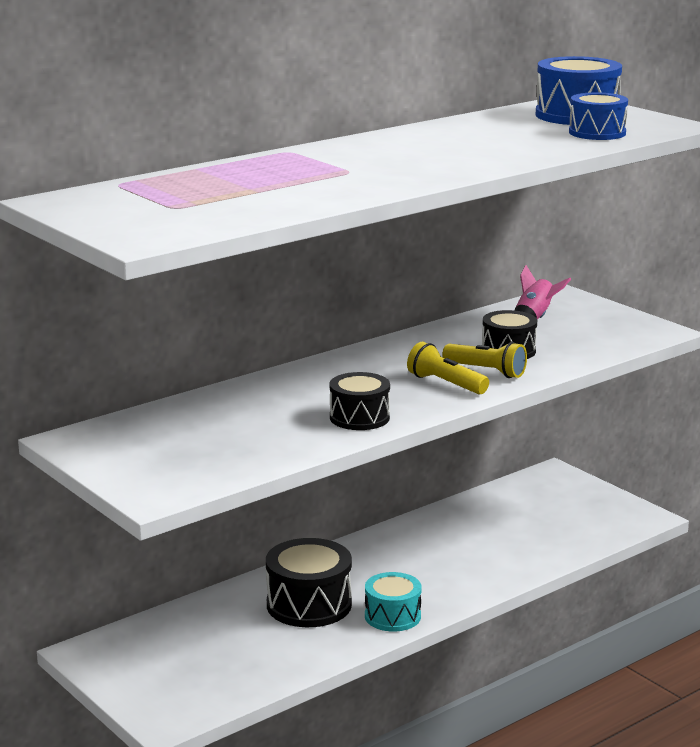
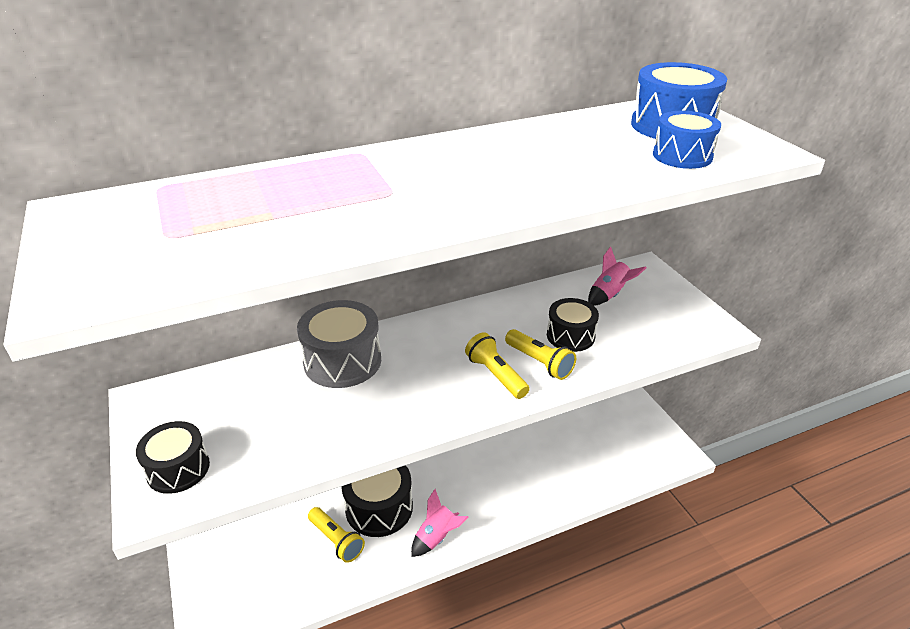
camera: 15 degrees right, 15 degrees up
(271, 392) = (342, 361): none -> grey drum
(273, 636) = (336, 540): none -> yellow flashlight
(359, 417) = (397, 413): black drum -> black drum (178, 469)
(392, 616) = (437, 537): turquoise drum -> pink rocket

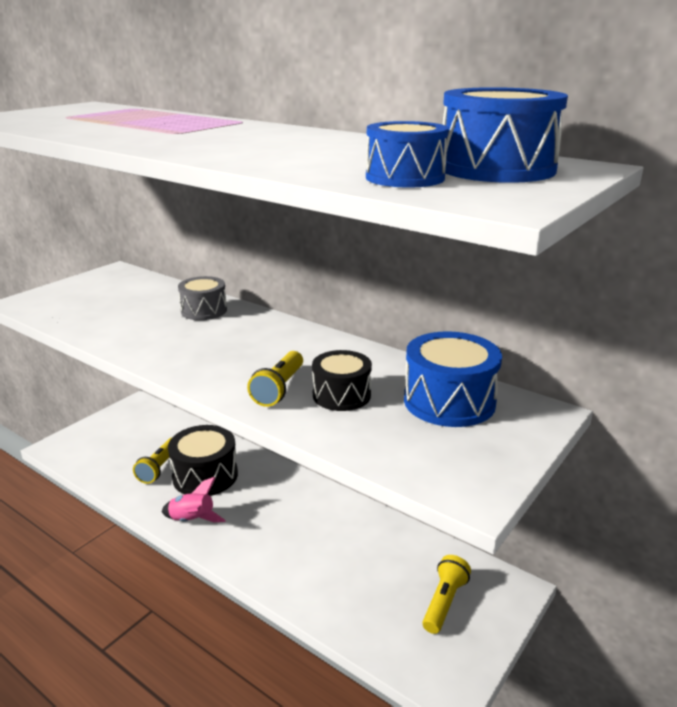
camera: 60 degrees right, 10 degrees down
(178, 469) = (55, 298): black drum -> none
(342, 361) = (204, 310): grey drum -> grey drum, size x0.65
(495, 375) = (240, 373): yellow flashlight -> yellow flashlight (444, 602)
(609, 295) = (449, 401): pink rocket -> blue drum

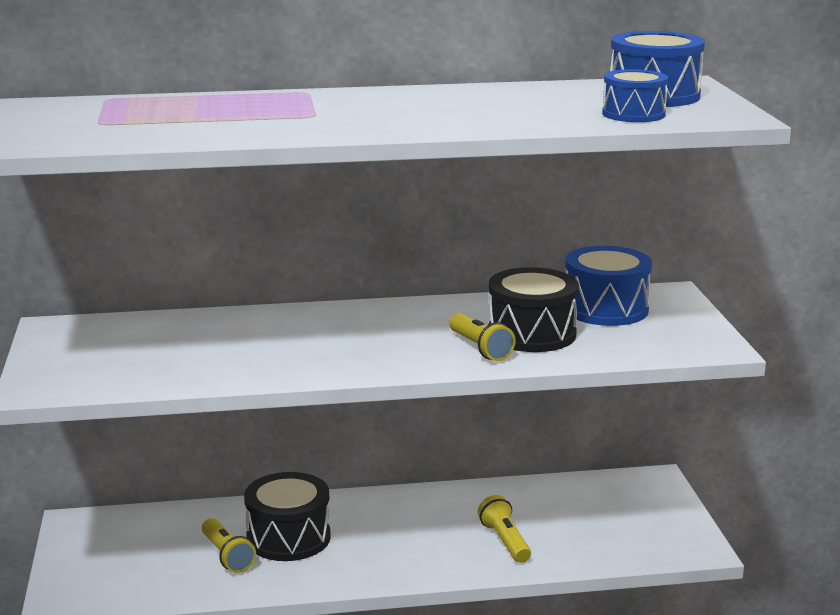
camera: 45 degrees left, 5 degrees down
(192, 520) = (345, 571): pink rocket -> none
(204, 310) = (264, 324): grey drum -> none
(341, 395) = (531, 334): black drum -> black drum, size x1.53
(444, 602) = (626, 510): yellow flashlight -> yellow flashlight (505, 541)

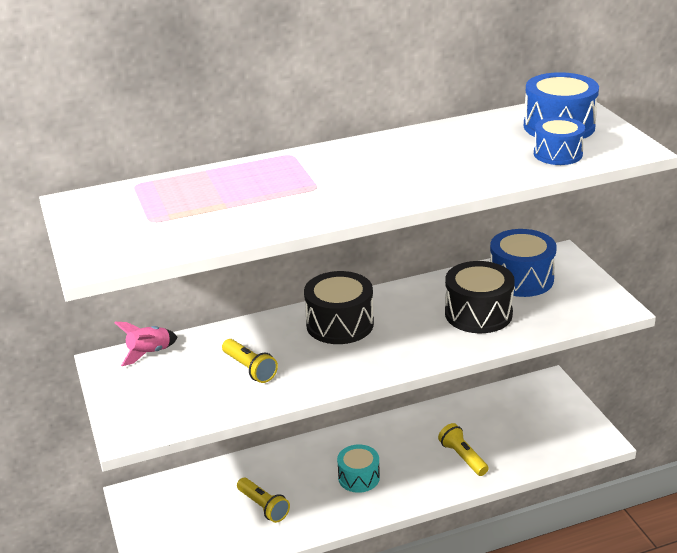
camera: 10 degrees left, 10 degrees up
(107, 325) = (149, 353): none -> pink rocket
(288, 538) = (303, 481): black drum -> black drum (340, 324)
(361, 543) = (359, 477): none -> turquoise drum
(480, 348) = (447, 335): yellow flashlight -> yellow flashlight (250, 369)

